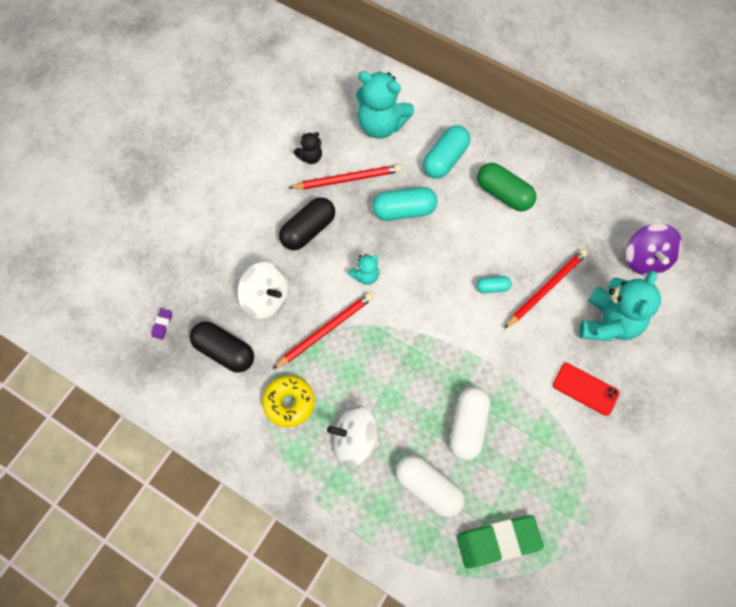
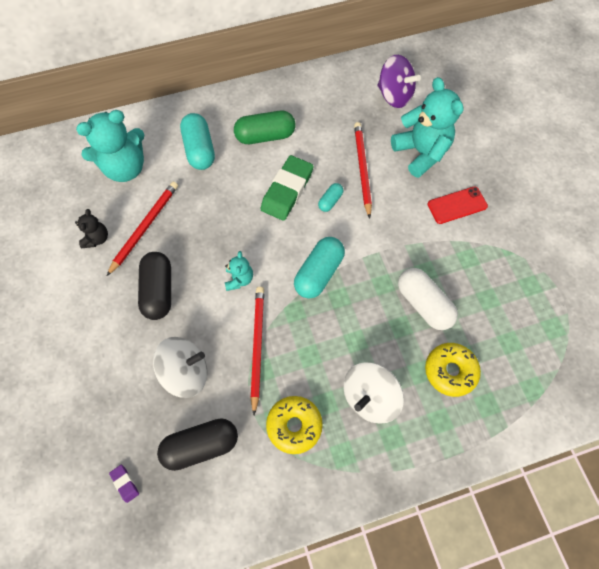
camera: 50 degrees left, 0 degrees up
(404, 211) = (212, 209): turquoise capsule -> turquoise capsule (319, 273)
(428, 488) = (450, 371): white capsule -> yellow donut
(498, 542) = (528, 354): green eraser -> green eraser (287, 190)

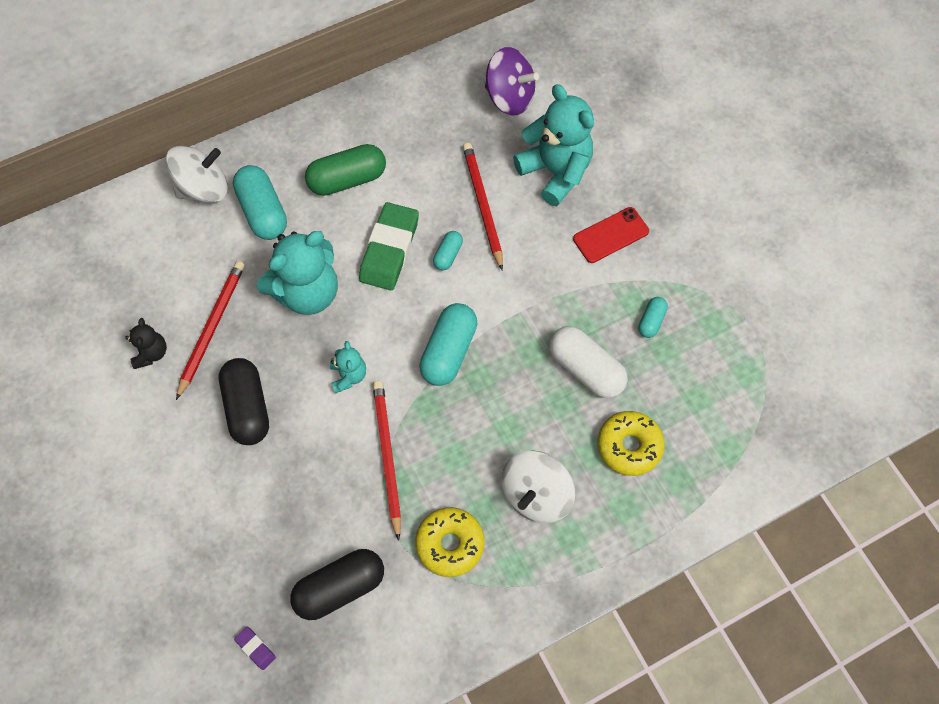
camera: 10 degrees left, 0 degrees up
(125, 168) = (168, 252): turquoise teddy bear -> turquoise teddy bear (307, 292)
(186, 372) = (304, 503): white spinning top -> white spinning top (204, 188)
(480, 275) = (651, 321): none -> turquoise capsule

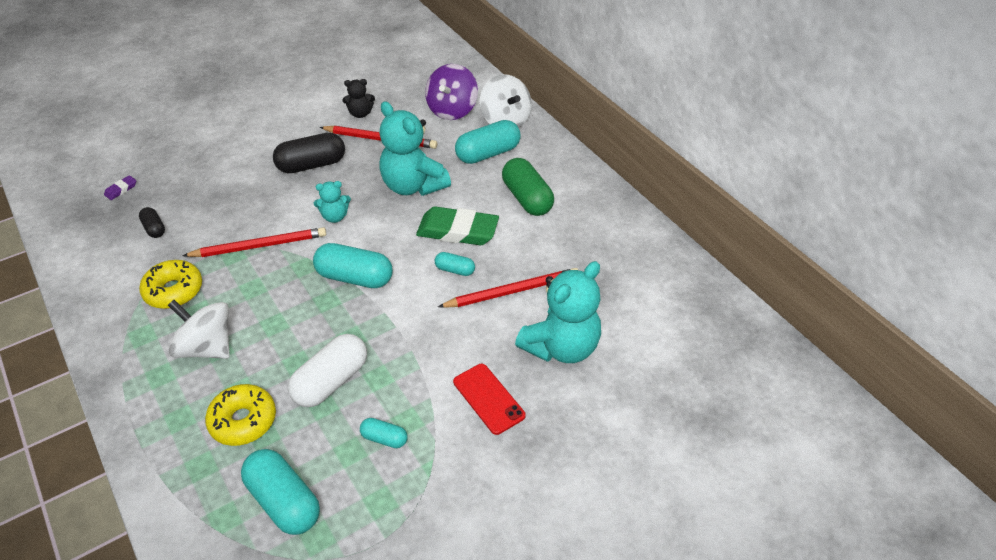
camera: 85 degrees right, 20 degrees down
(340, 587) = (154, 228): black capsule -> black capsule, size x0.52
(509, 97) = (646, 304): purple spinning top -> purple spinning top (452, 110)
(714, 401) = (284, 501): none -> turquoise capsule

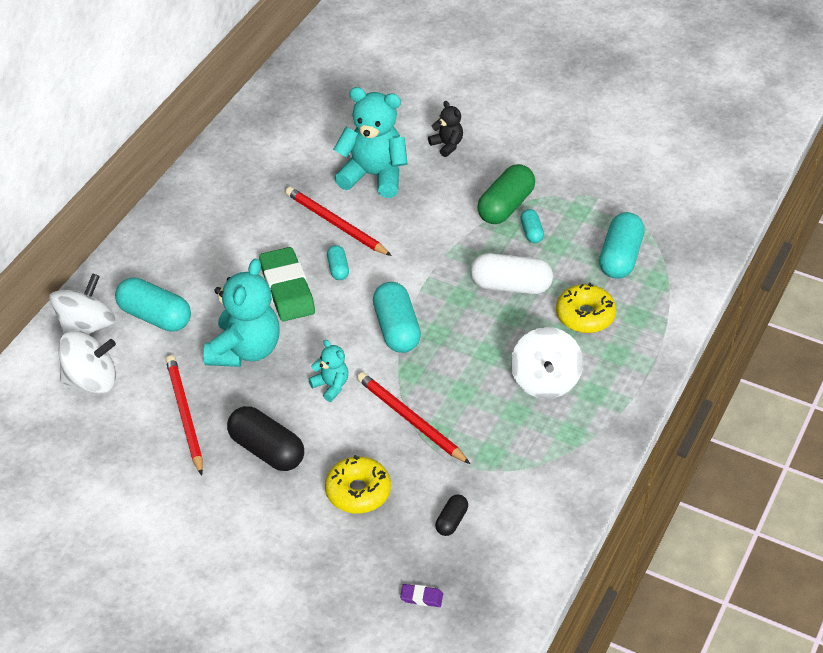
camera: 120 degrees left, 0 degrees up
(174, 291) = (510, 446): yellow donut -> yellow donut (358, 492)
(360, 114) = (147, 459): black teddy bear -> black teddy bear (447, 145)
(452, 110) = (91, 380): purple spinning top -> white spinning top
(488, 398) = (453, 195): red phone -> none
(527, 198) = (208, 261): green capsule -> green capsule (505, 206)

